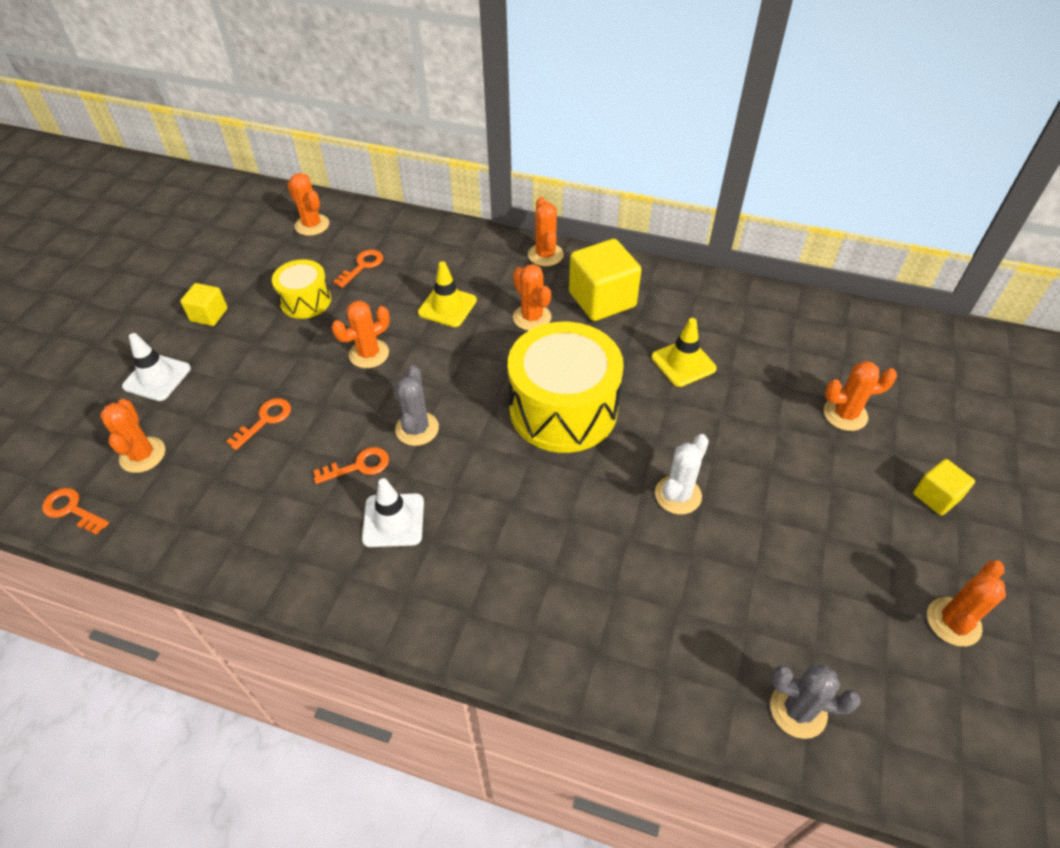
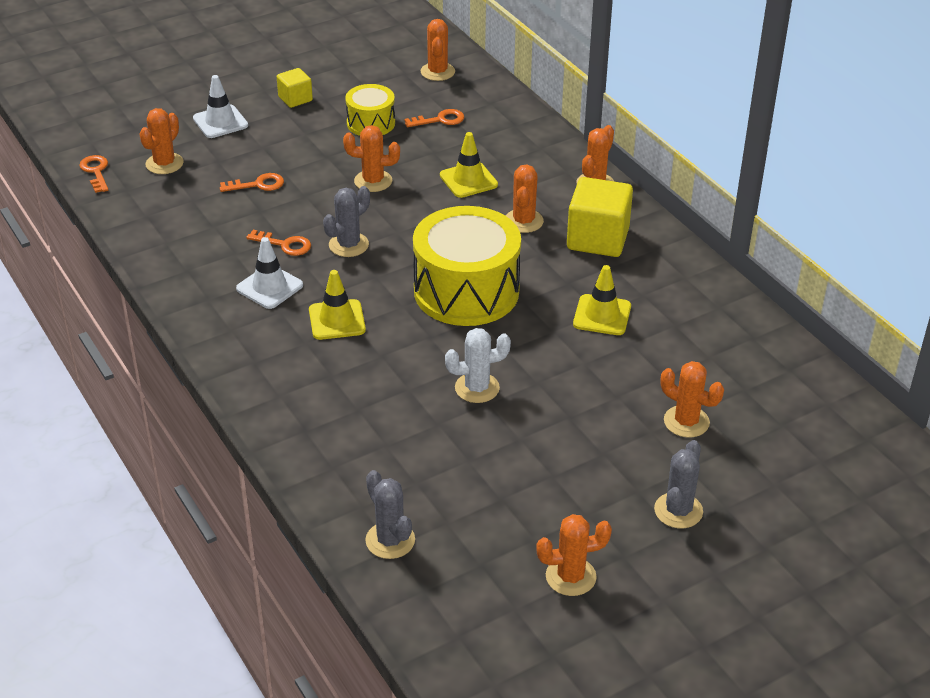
camera: 40 degrees right, 10 degrees down
(492, 512) = (337, 320): none -> yellow traffic cone
(936, 496) = (678, 511): yellow cube -> grey cactus

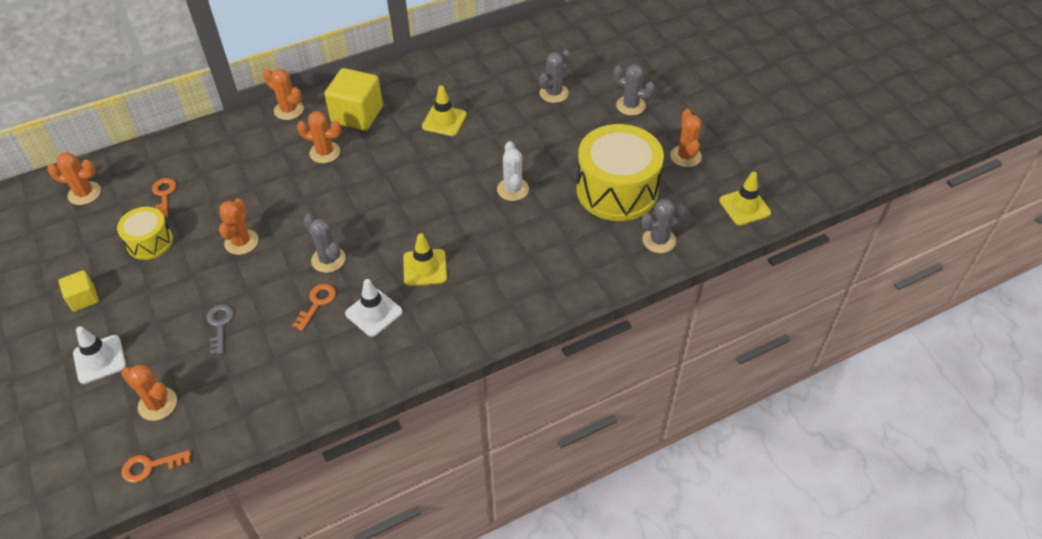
camera: 85 degrees left, 10 degrees up
(258, 184) = (220, 325): orange key -> grey key
(466, 291) = (404, 190): yellow drum -> yellow drum (617, 190)
(468, 180) = (260, 181): yellow traffic cone -> yellow traffic cone (744, 207)
(686, 422) = (554, 93): orange cactus -> grey cactus

